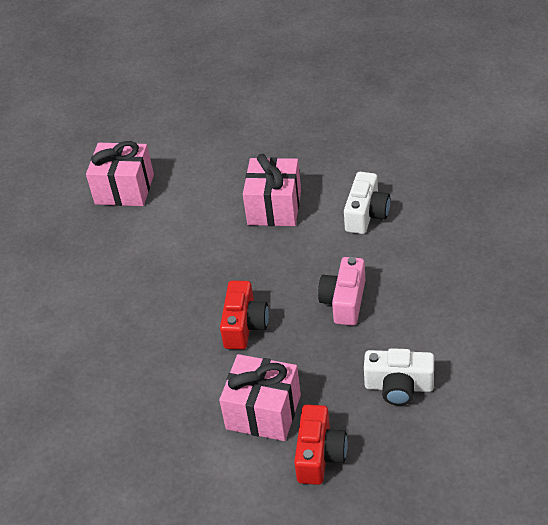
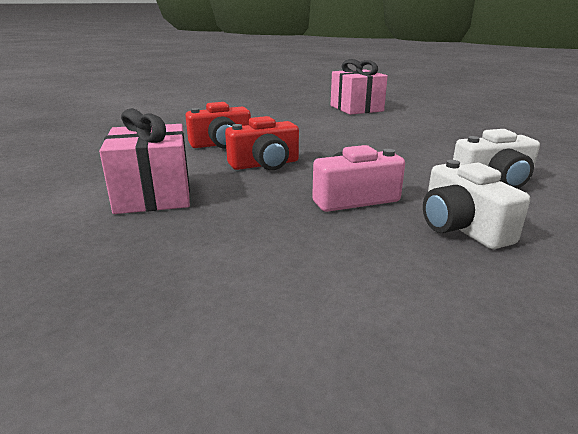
camera: 55 degrees right, 20 degrees down
(274, 207) = (423, 146): pink gift -> none
(319, 455) = (93, 239): red camera -> red camera (221, 144)
(399, 386) = (246, 267): white camera -> white camera (461, 227)

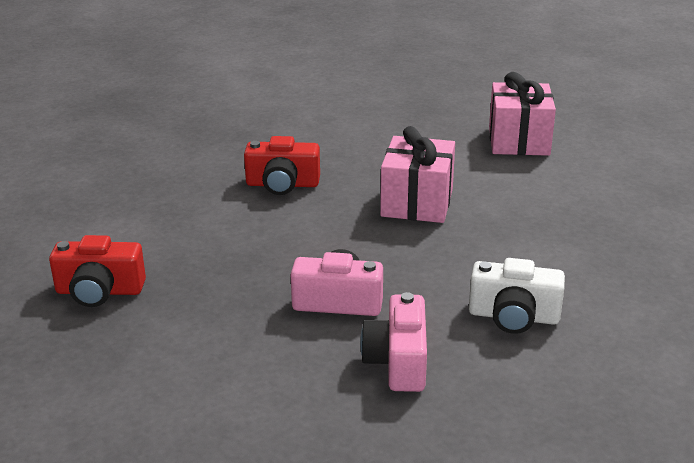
camera: 25 degrees right, 5 degrees up
(153, 195) = (166, 249): pink gift -> pink gift (417, 203)
(265, 164) = (300, 230): red camera -> red camera (99, 291)
(461, 227) = (398, 362): white camera -> pink camera

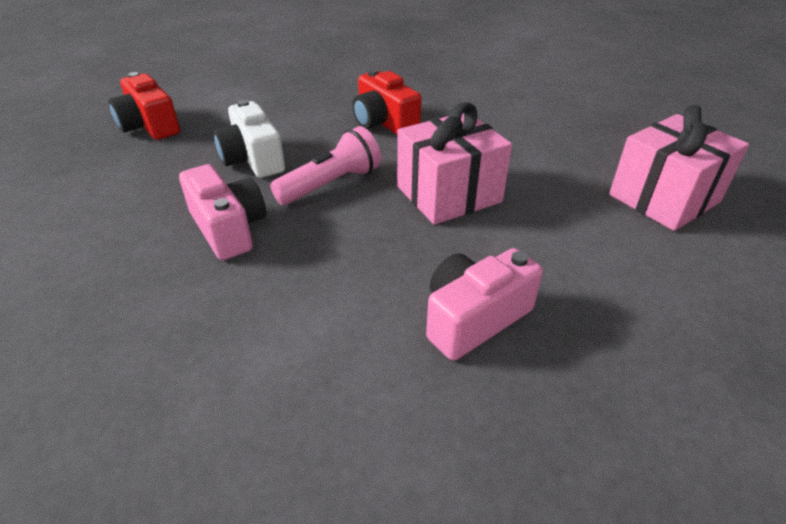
camera: 50 degrees right, 10 degrees up
(339, 240) = (331, 184): none -> pink flashlight
(398, 362) = (150, 311): pink camera -> pink camera (474, 318)
(513, 316) = (305, 357): white camera -> white camera (253, 159)

